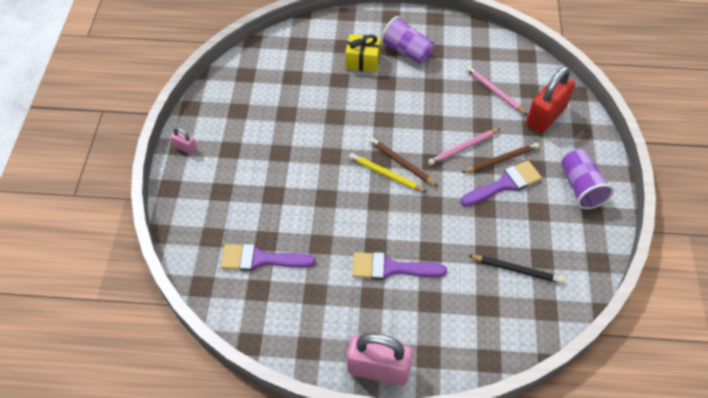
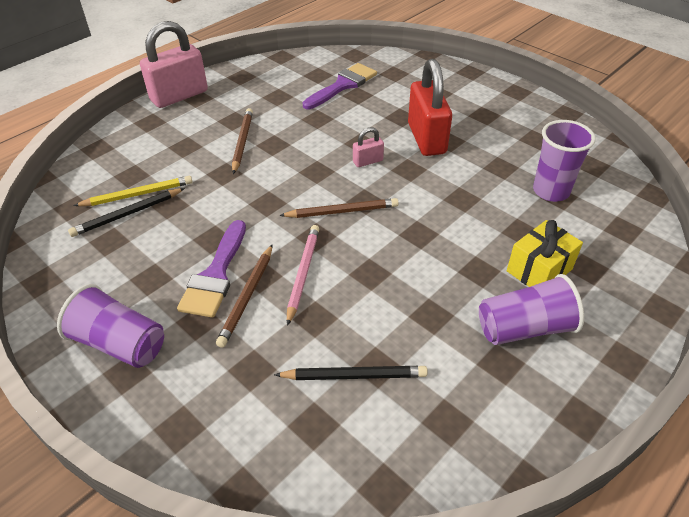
camera: 130 degrees right, 10 degrees down
(185, 148) = (511, 93): pink padlock -> pink padlock (367, 161)
(290, 82) = (551, 191): none -> purple cup
(385, 174) = (341, 192): yellow pencil -> yellow pencil (138, 194)
(391, 268) = (242, 142): purple brush -> brown pencil
(494, 92) = (354, 376): pink pencil -> black pencil
(546, 116) = (250, 403): red padlock -> red padlock (426, 138)

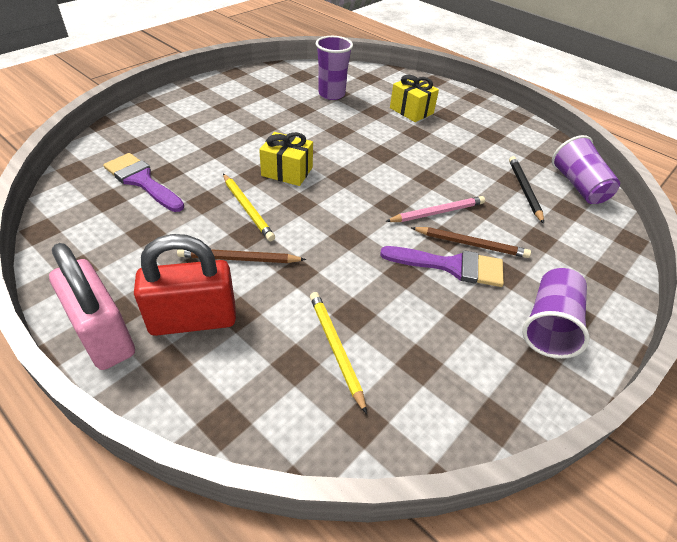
camera: 95 degrees left, 0 degrees up
(127, 214) = (373, 353): black pencil -> none
(303, 273) = (437, 212): pink pencil -> pink pencil turned 150 degrees clockwise
(307, 141) = (247, 209): none -> yellow pencil
(342, 211) = (358, 189): brown pencil -> none
(367, 161) = (287, 171): pink padlock -> yellow gift
(426, 138) = (256, 138): red padlock -> red padlock (193, 319)
(524, 328) = (462, 123): purple cup -> purple cup (578, 186)

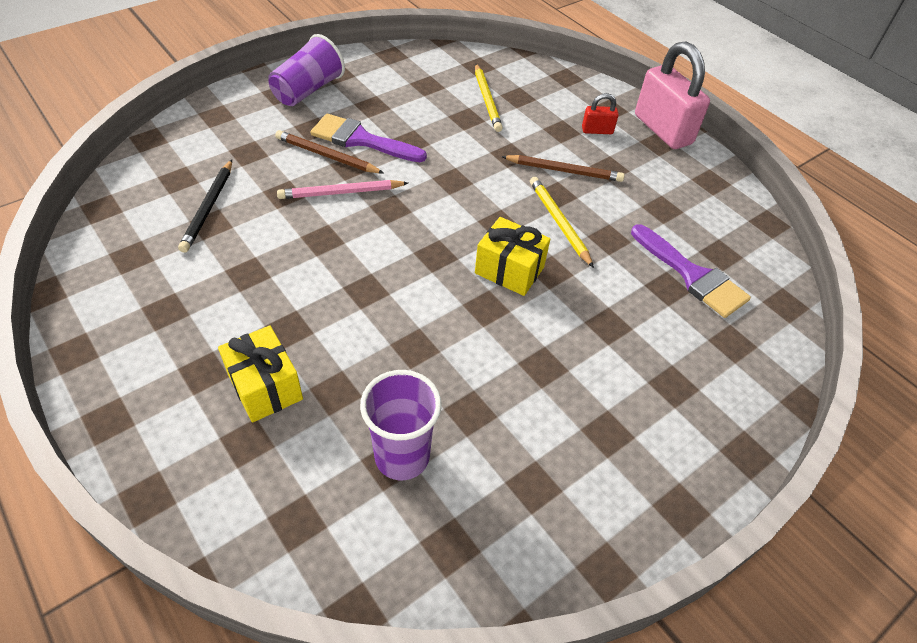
camera: 170 degrees left, 5 degrees up
(193, 319) = (597, 130): red padlock -> red padlock, size x0.46
(578, 186) = (129, 205): purple cup -> none

